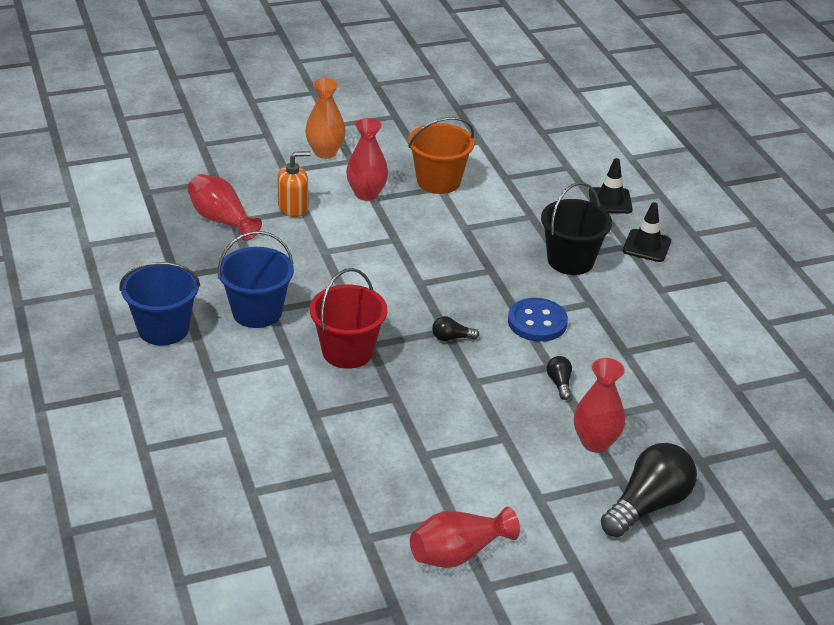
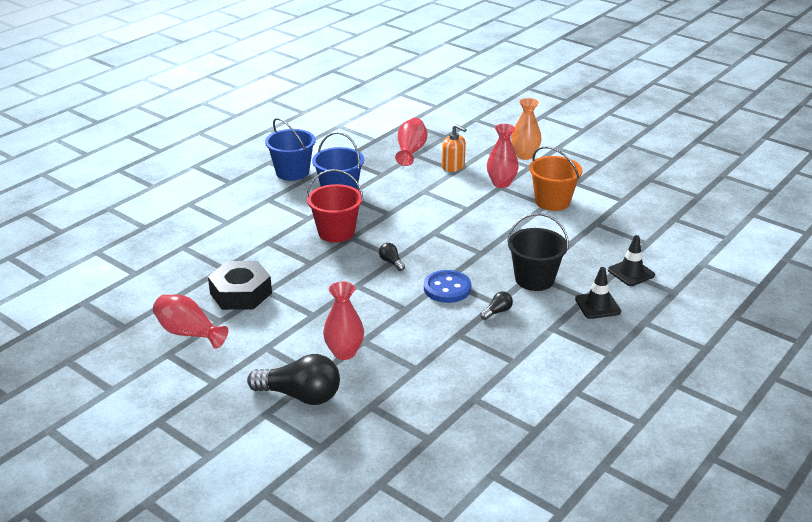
camera: 60 degrees right, 5 degrees down
(409, 478) = (241, 293): none -> black nut
(559, 383) = (391, 318): black light bulb -> black light bulb (497, 312)

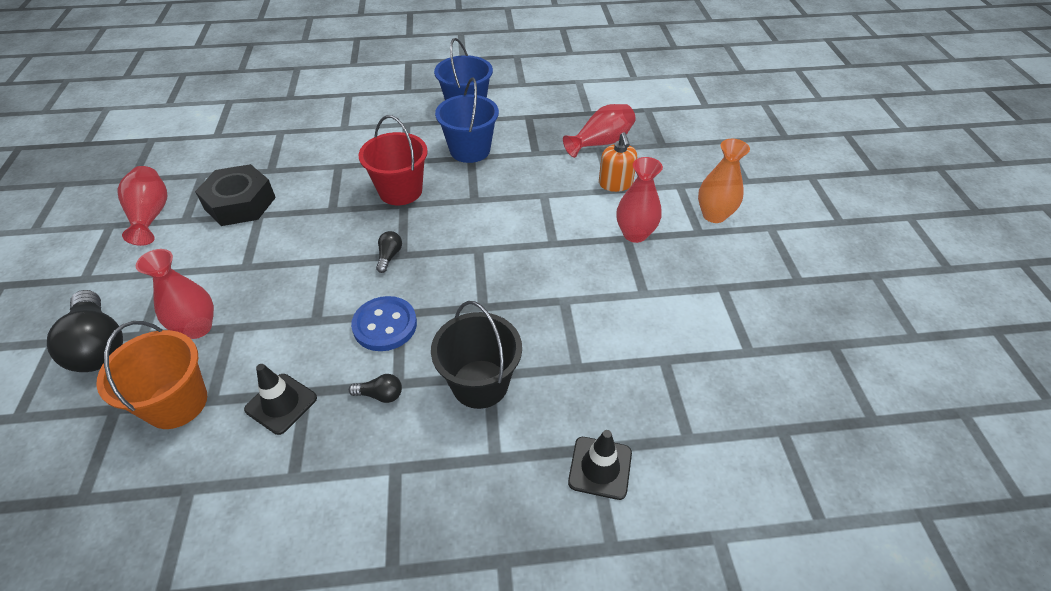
camera: 45 degrees right, 15 degrees up
(552, 201) = (656, 294): orange bucket -> orange bucket (177, 403)
(597, 305) = (488, 481): black traffic cone -> black traffic cone (281, 404)

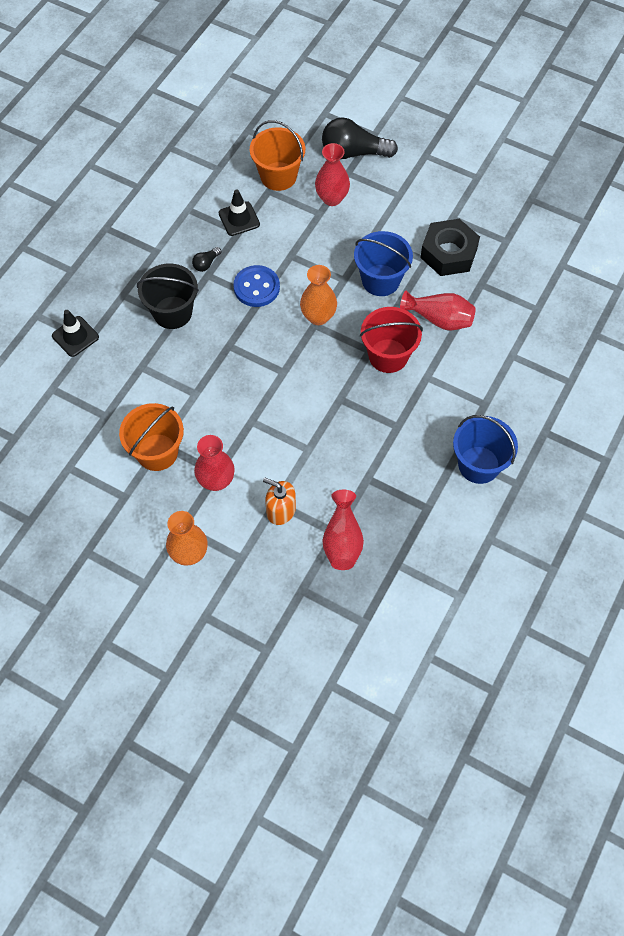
camera: 125 degrees right, 15 degrees up
(151, 216) = (471, 200): red vase -> red vase (439, 319)
(389, 256) = (318, 316): black light bulb -> orange vase
(470, 150) = (408, 431): blue bucket -> blue bucket (380, 280)
(655, 290) = (157, 452): none -> orange bucket

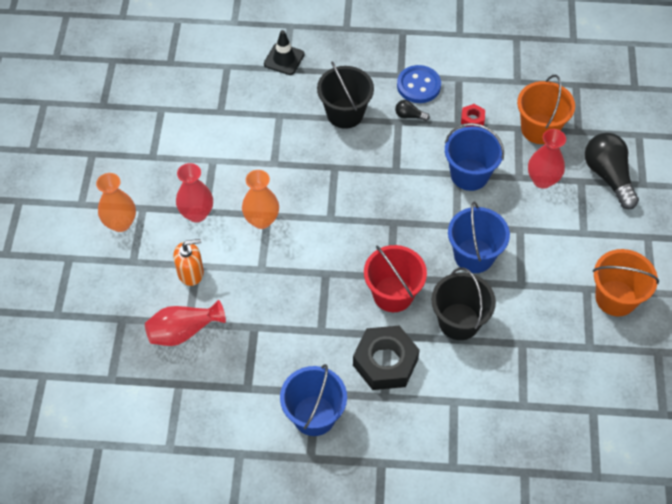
camera: 65 degrees right, 5 degrees down
(157, 452) = (204, 161): orange bucket -> orange bucket (615, 298)
(239, 219) = (472, 119): black traffic cone -> red nut
(256, 287) = (407, 162): blue button -> blue button (418, 85)
(280, 510) = (190, 272): orange soap dispenser -> orange soap dispenser turned 75 degrees clockwise
(296, 247) = (469, 174): none -> blue bucket
(318, 316) = (403, 222): orange vase -> orange vase (261, 220)
(439, 319) = (459, 321): red vase -> black bucket
(449, 253) = (541, 301): black nut -> black nut (385, 362)

